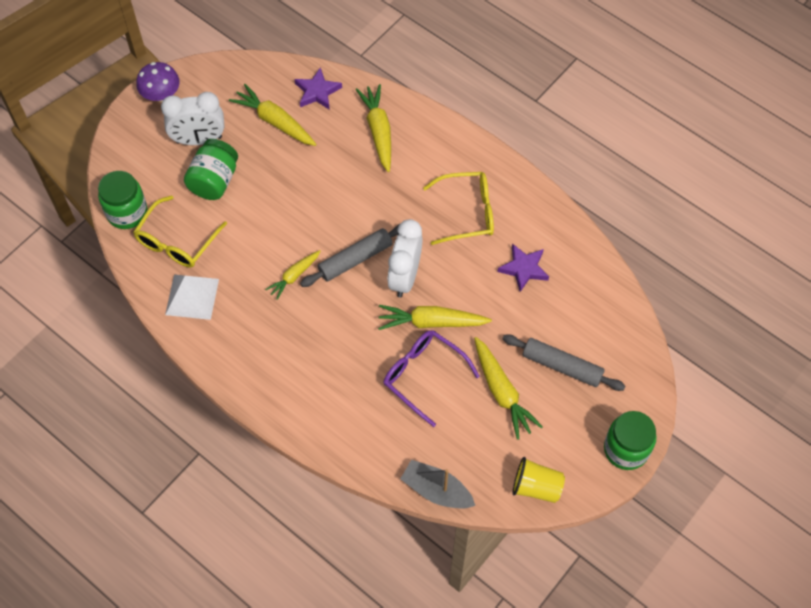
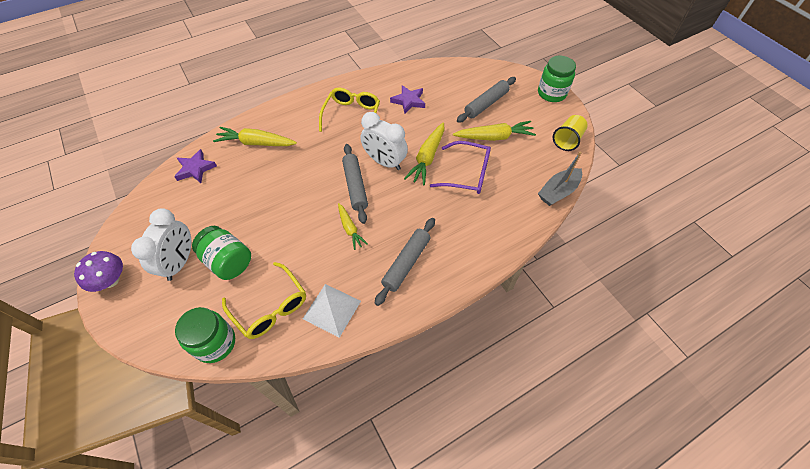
camera: 70 degrees left, 5 degrees down
(270, 347) = (406, 263): none -> grey rolling pin
(275, 121) = (202, 203): yellow carrot -> none
(423, 376) = (467, 174): purple glasses -> purple glasses turned 135 degrees counterclockwise

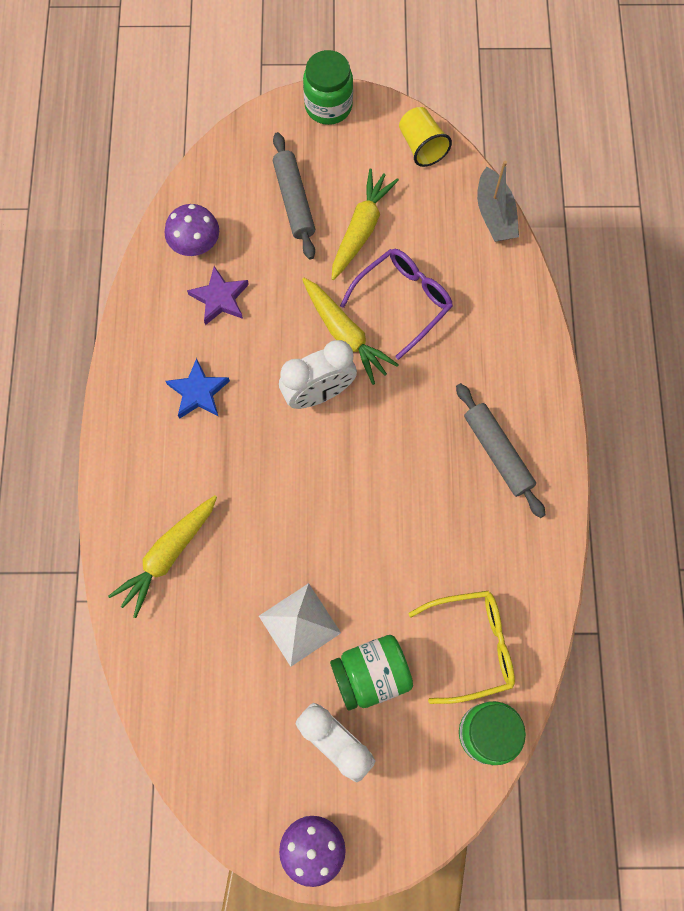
camera: 60 degrees left, 15 degrees up
(195, 169) = (167, 666): purple star -> none
(332, 309) = (514, 573): white pyramid -> white pyramid (299, 624)
(350, 229) = (407, 495): yellow carrot -> none
(352, 115) = (198, 392): yellow glasses -> blue star
(355, 186) = (339, 453): grey rolling pin -> none
(430, 80) = (195, 243): none -> purple mushroom

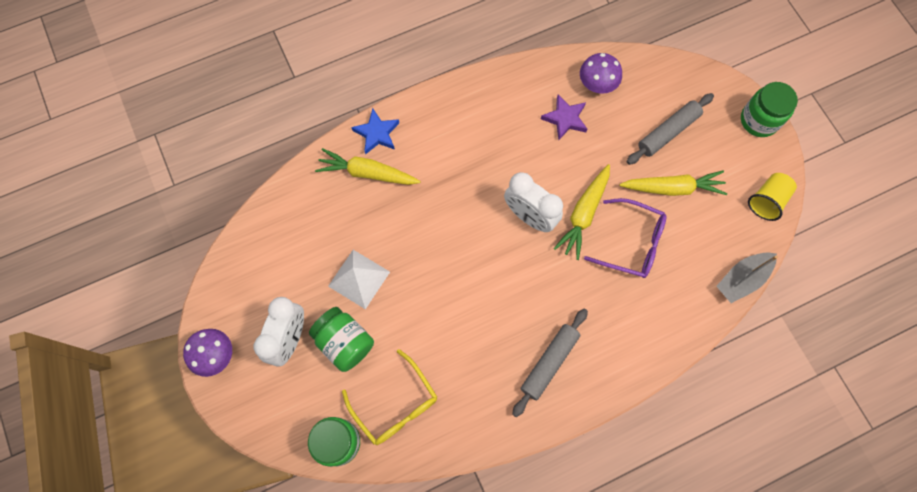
camera: 65 degrees right, 0 degrees up
(198, 392) = (489, 138): blue star -> blue star (377, 133)

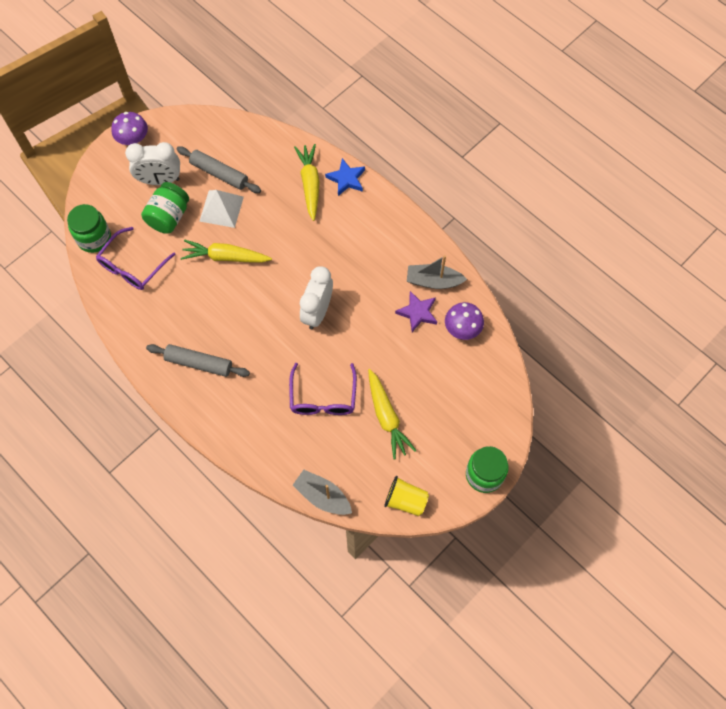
camera: 70 degrees right, 5 degrees down
(395, 405) = (132, 266): yellow glasses -> purple glasses
(534, 91) = (433, 281): none -> grey boat
(583, 214) = (335, 352): yellow carrot -> yellow carrot (225, 257)
(668, 132) = (439, 399): grey rolling pin -> grey rolling pin (219, 173)

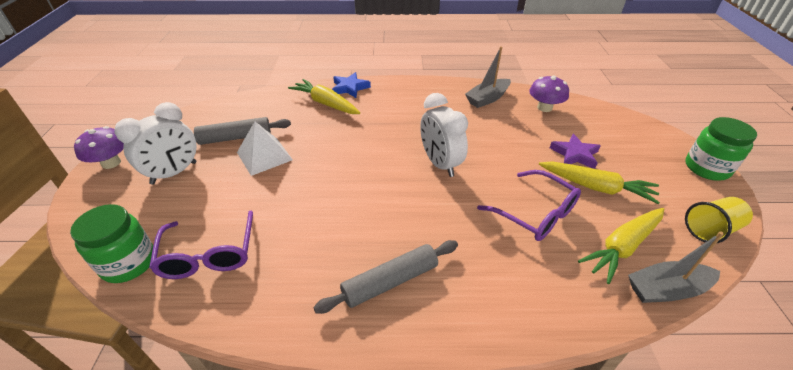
camera: 45 degrees left, 25 degrees down
(169, 217) = (213, 191): green jar -> none
(225, 257) = (309, 182): yellow carrot -> yellow carrot (622, 247)
(417, 313) = (506, 118): purple star -> purple star (575, 154)

